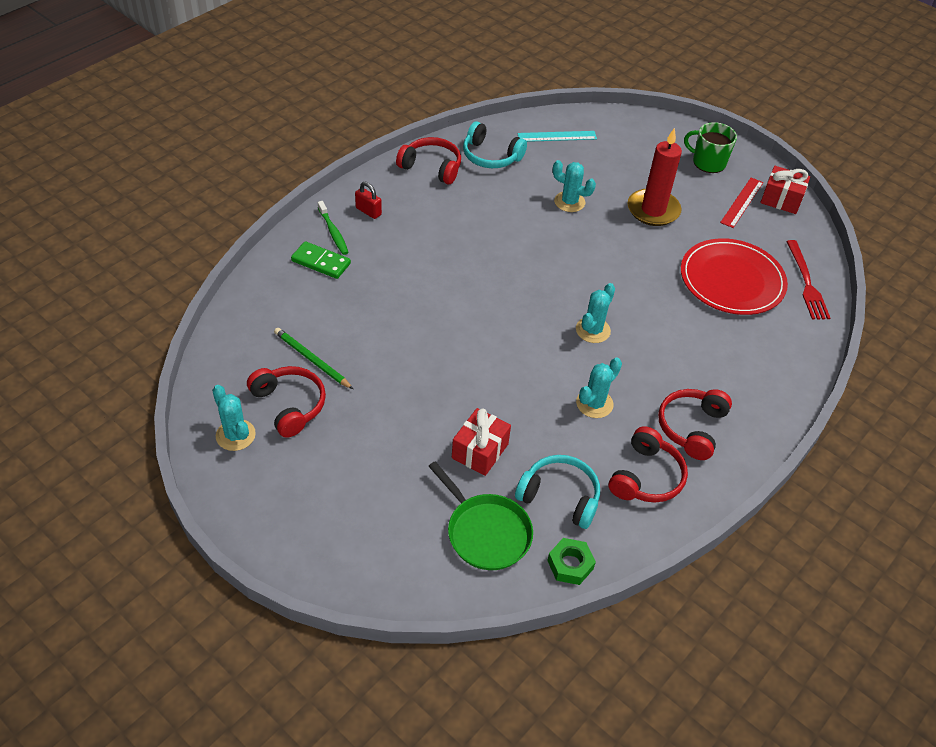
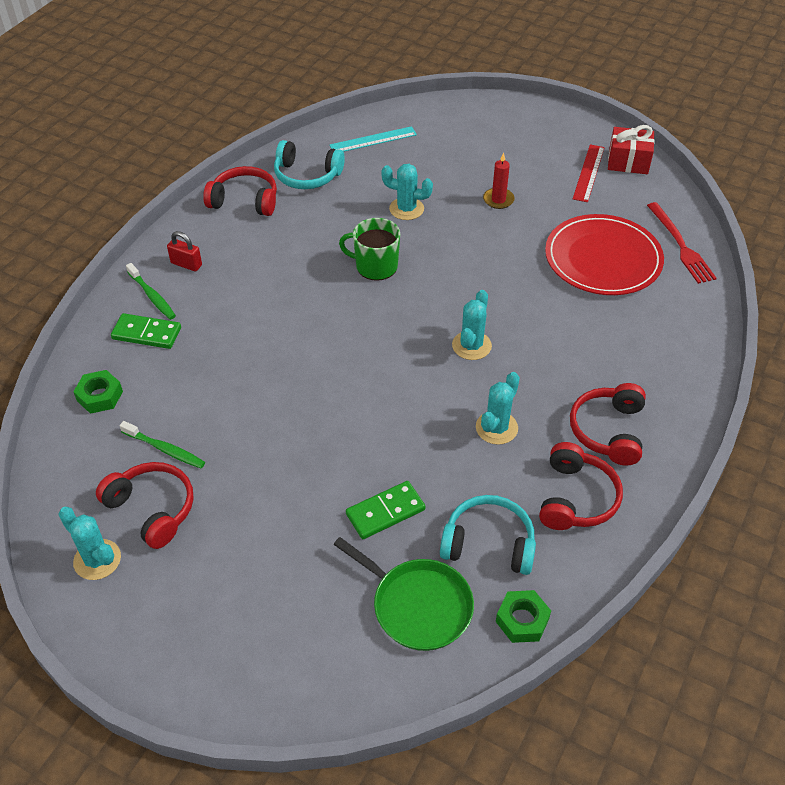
camera: 10 degrees left, 0 degrees up
(270, 305) = (100, 396): none -> green nut
(312, 360) = (165, 449): green pencil -> green toothbrush
(480, 451) = (385, 512): red gift -> green domino
(653, 210) = (498, 200): red candle -> red candle, size x0.52
(708, 162) = (541, 137): green mug -> green mug (375, 266)

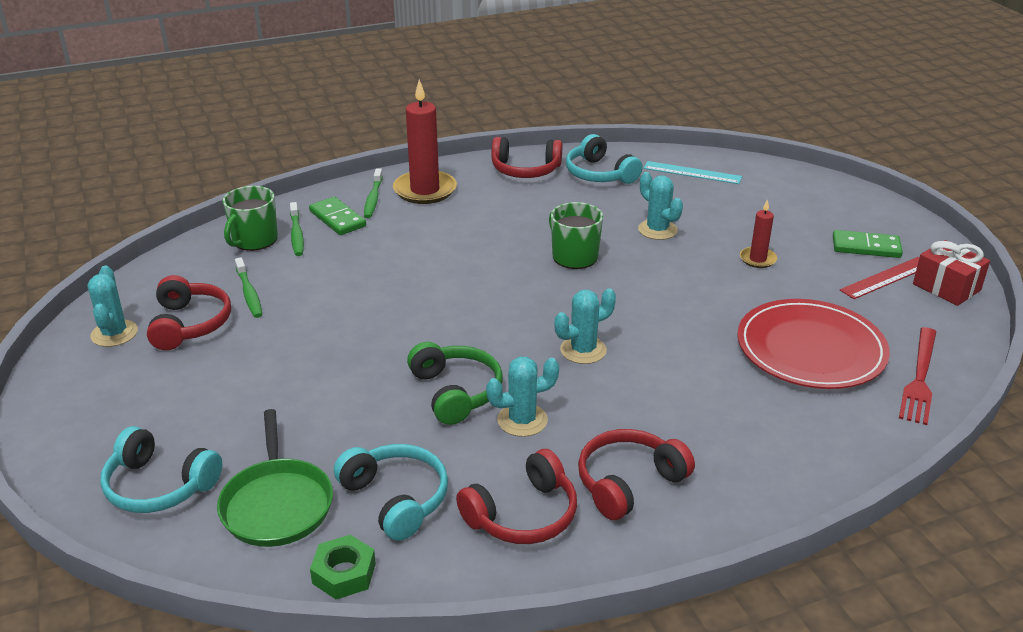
camera: 40 degrees right, 15 degrees down
(100, 396) = (254, 240): green nut -> green mug
(131, 369) = (297, 234): none -> green toothbrush
(186, 264) = (425, 190): red padlock -> red candle
(245, 200) = (525, 170): red headphones -> red headphones turned 135 degrees clockwise
(317, 655) = (159, 486): none -> turquoise headphones
(385, 512) = (345, 424): green domino -> green domino (866, 247)
(429, 434) = (456, 392): none -> green headphones

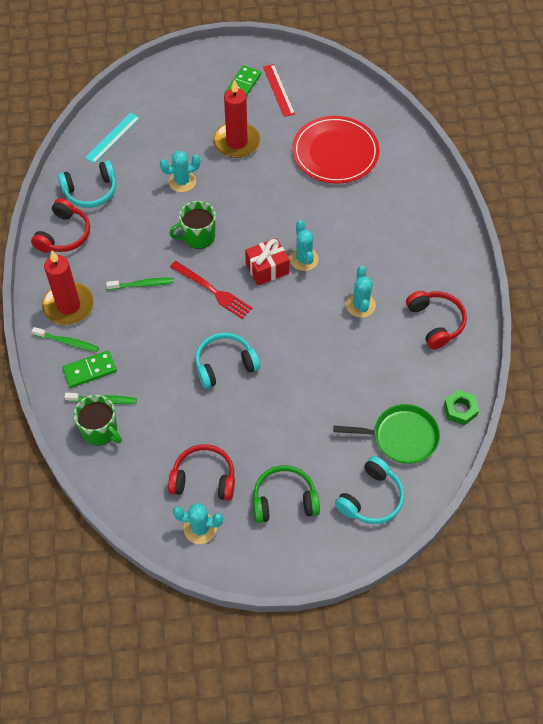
camera: 75 degrees left, 25 degrees up
(249, 293) = (176, 438): green toothbrush -> green toothbrush (142, 284)
(396, 499) = (410, 378): turquoise headphones -> turquoise headphones (225, 364)
(456, 392) = (325, 332): green headphones -> green headphones (284, 500)
(628, 482) = (423, 270): red headphones -> none
(757, 259) = (237, 142): red candle -> red candle, size x1.91
(920, 378) = (374, 117): red fork -> red fork (213, 291)
(946, 287) = (297, 68): red gift -> red gift (267, 268)

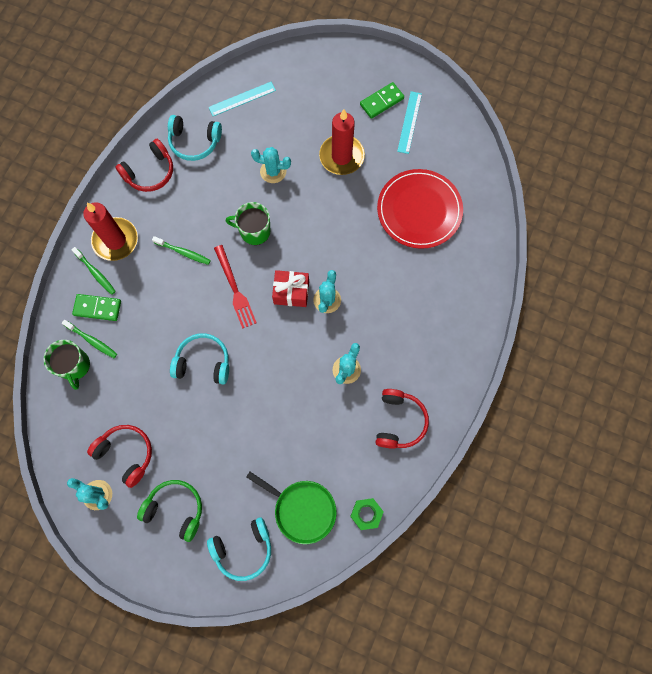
camera: 30 degrees right, 15 degrees up
(278, 90) = (409, 122): red ruler -> turquoise ruler

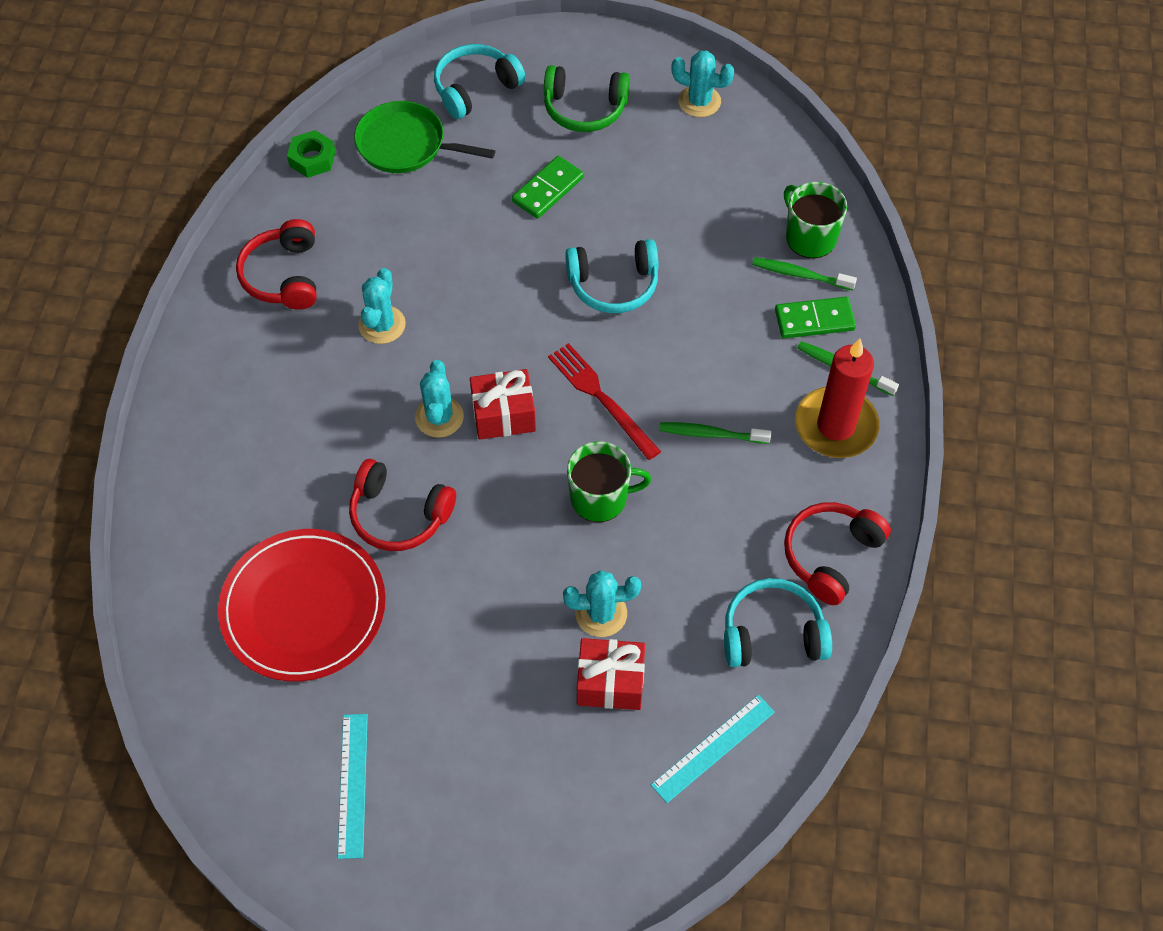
camera: 165 degrees right, 15 degrees down
(126, 454) = (681, 152): red headphones -> red headphones (399, 515)
(279, 138) = (610, 682): none -> red gift
(341, 156) = (476, 676): red candle -> none
(381, 101) = (420, 817): green domino -> green domino (548, 190)

